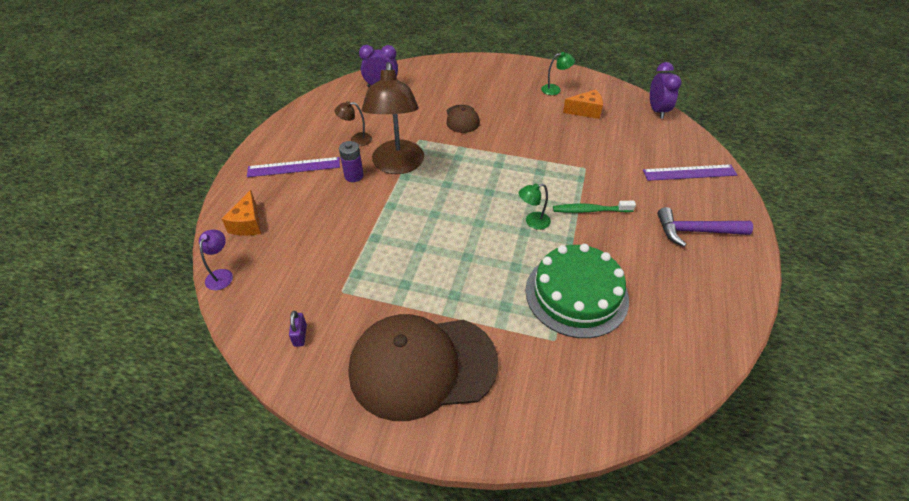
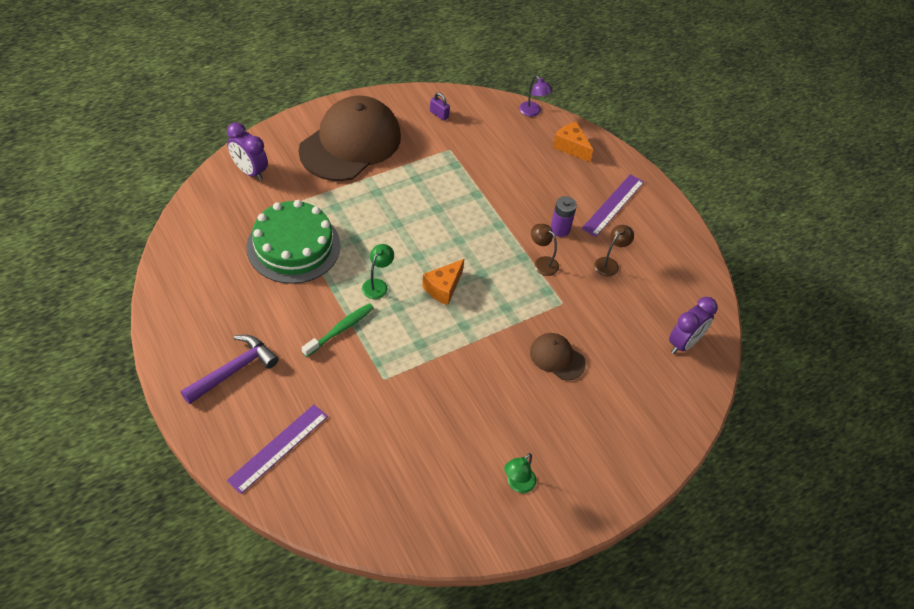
camera: 130 degrees right, 5 degrees up
(397, 165) = (542, 263): brown lamp -> brown lamp, size x0.42
(586, 111) = (451, 470): orange cheese -> orange cheese (443, 288)
(657, 111) = (374, 537): purple clock -> purple clock (250, 171)

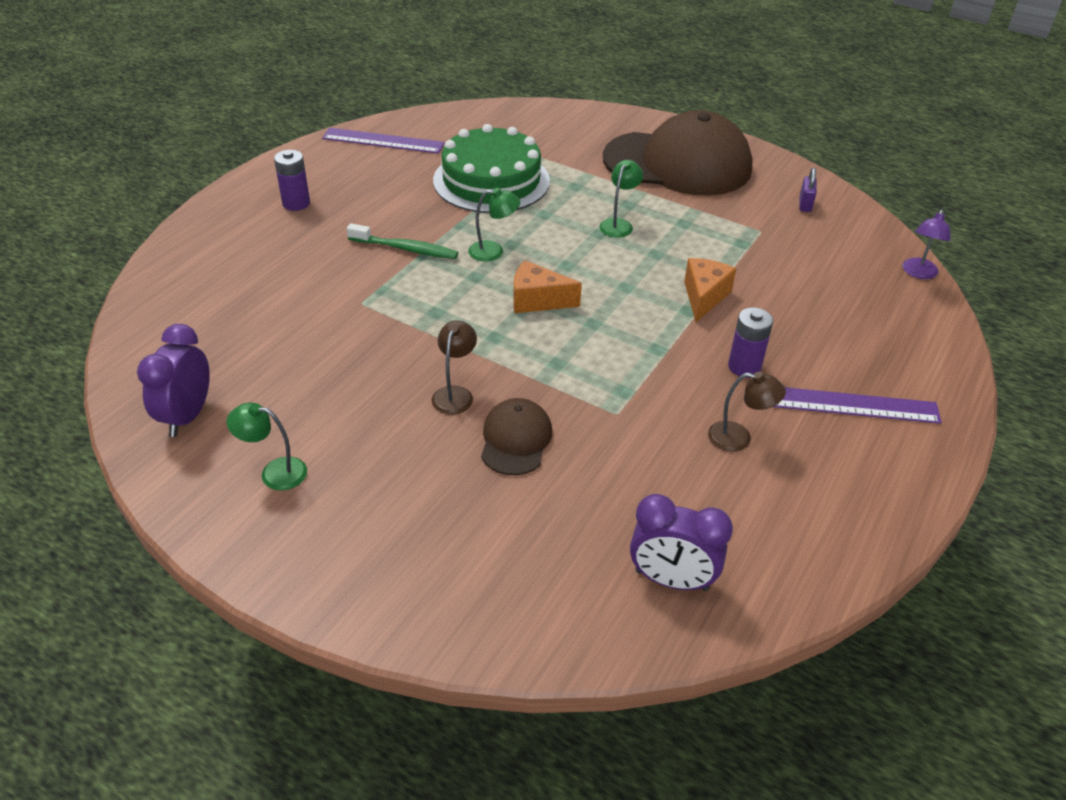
camera: 65 degrees right, 10 degrees down
(233, 370) = (296, 203): purple hammer -> purple battery
(250, 171) = (562, 122): purple clock -> purple clock (187, 416)
(278, 448) = (216, 265): purple ruler -> purple ruler (383, 141)
(394, 209) = (618, 224): none -> green lamp
(542, 263) = (666, 370): brown lamp -> brown lamp (455, 394)
(571, 147) = (905, 327): orange cheese -> orange cheese (704, 297)

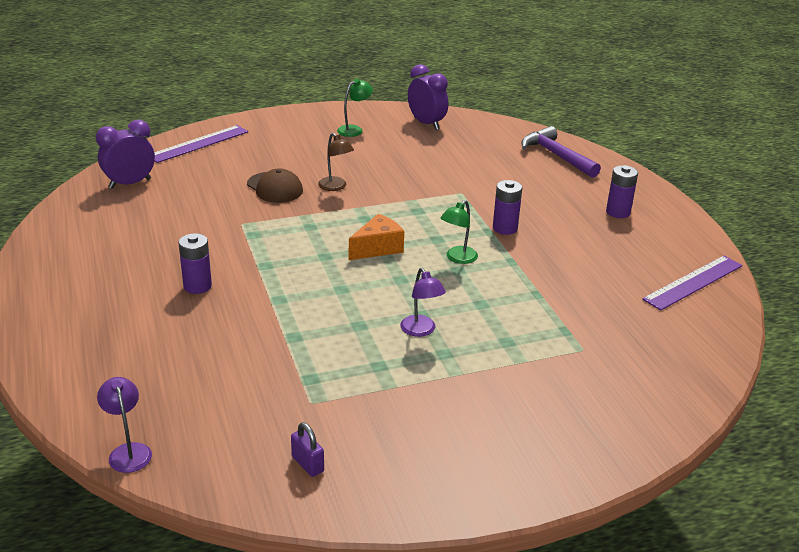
camera: 130 degrees right, 10 degrees down
(192, 278) = (557, 156): none -> purple hammer
(405, 249) = (505, 228): green toothbrush -> purple battery
(491, 180) = (564, 304): green cake -> none
(618, 224) = (421, 331): green lamp -> purple lamp
(678, 163) = (478, 428): brown cap -> none
(704, 297) = (281, 315): orange cheese -> none
(739, 438) = (158, 248): brown lamp -> none
(854, 405) = (101, 304): purple ruler -> purple ruler (198, 144)

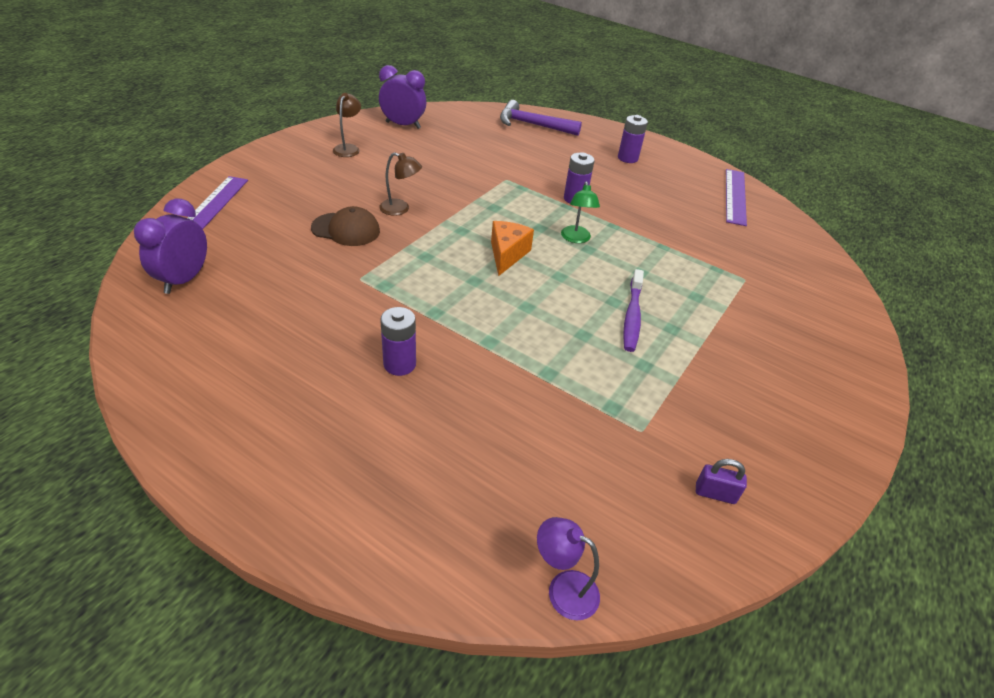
camera: 40 degrees left, 10 degrees up
(354, 130) = (348, 148): green lamp -> brown lamp
(421, 331) = (632, 316): purple lamp -> purple toothbrush

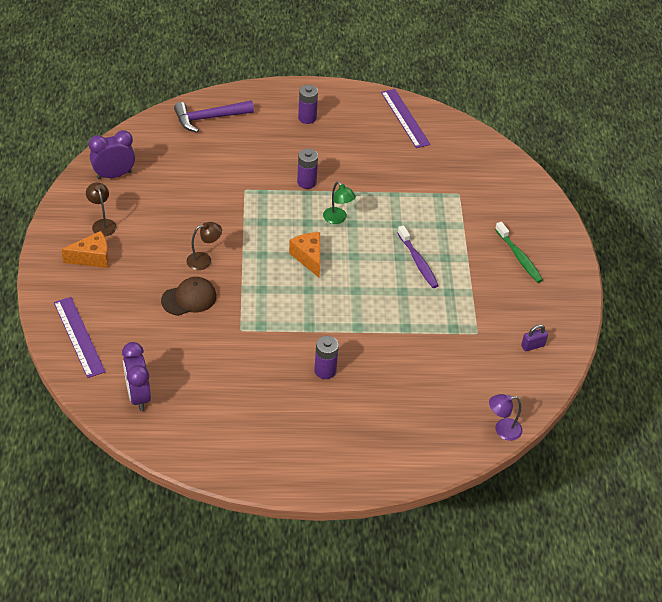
camera: 35 degrees left, 5 degrees up
(306, 164) = (92, 258): none -> orange cheese
(778, 376) = (519, 257): none -> green toothbrush

